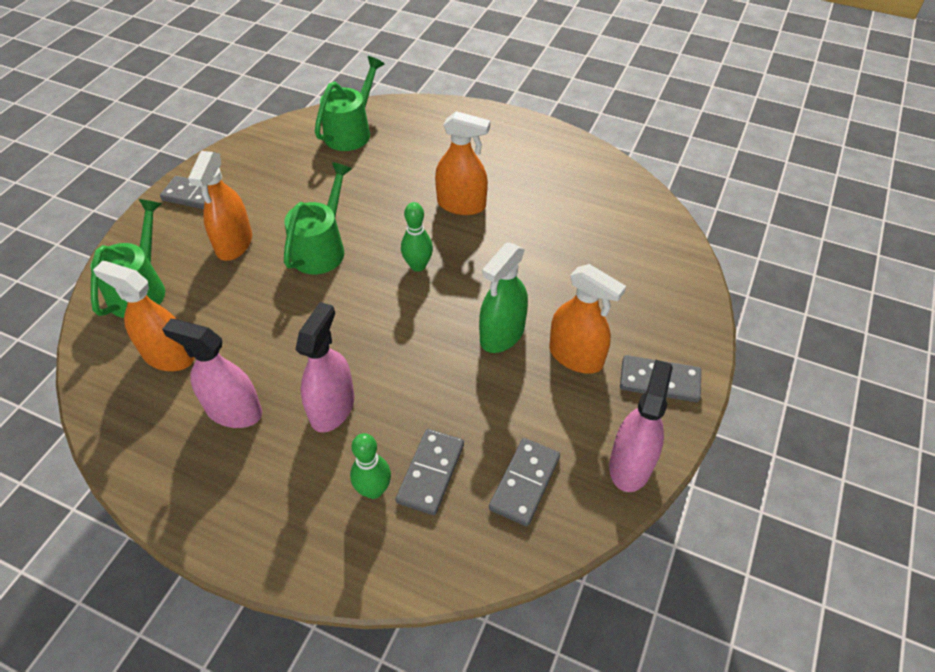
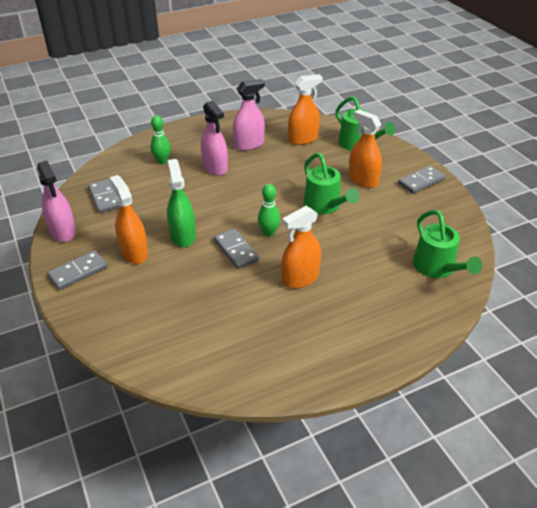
camera: 130 degrees right, 10 degrees down
(430, 473) = (147, 177): grey domino -> grey domino (236, 250)
(576, 356) = (134, 252): orange spray bottle -> orange spray bottle turned 75 degrees clockwise

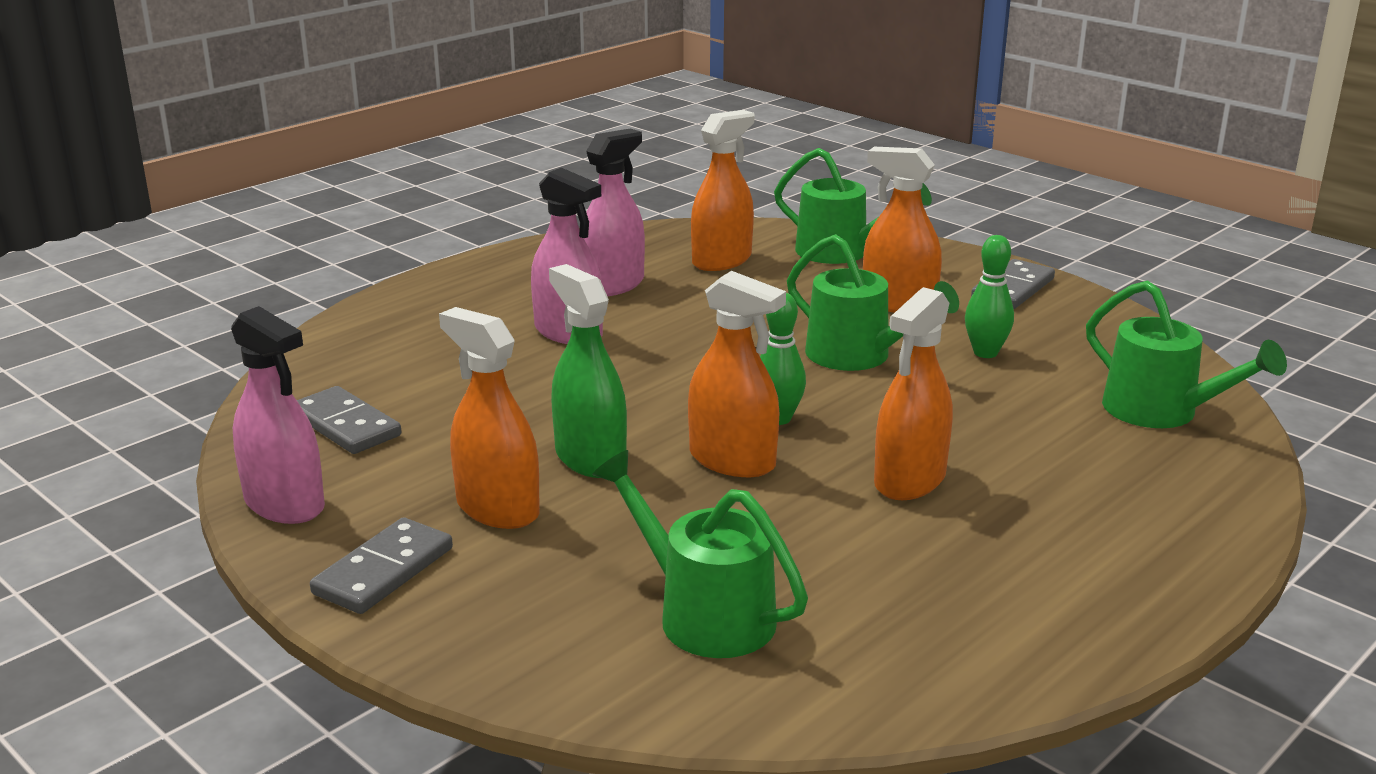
camera: 20 degrees left, 15 degrees down
(162, 161) = (436, 341): green bowling pin -> green bowling pin (985, 353)
(176, 323) = (703, 614): none -> green watering can
(236, 250) = (732, 460): grey domino -> orange spray bottle

